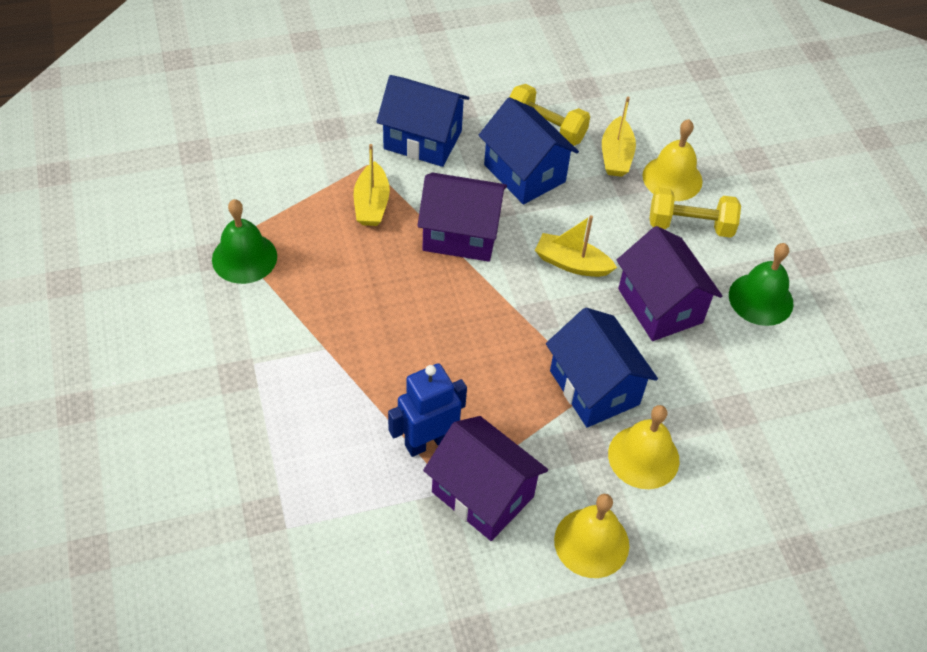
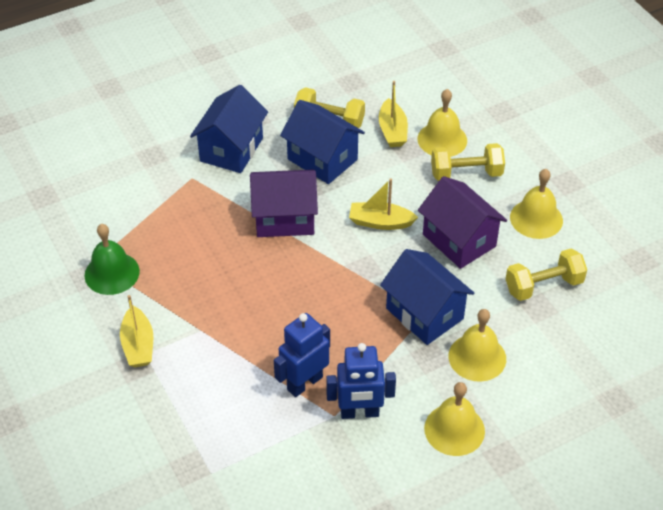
camera: 10 degrees left, 5 degrees down
(371, 204) = (204, 209): yellow boat -> yellow boat (138, 345)
(422, 140) = (231, 149): blue house -> blue house turned 75 degrees counterclockwise
(482, 494) = (359, 413): purple house -> blue robot
(748, 384) = (543, 285): none -> yellow dumbbell
(761, 299) = (536, 218): green bell -> yellow bell

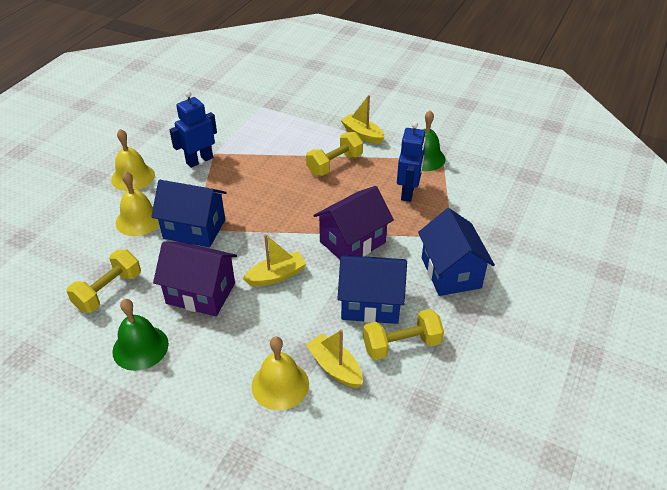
camera: 145 degrees right, 5 degrees down
(304, 383) = (245, 159): blue robot -> blue robot (408, 192)
(466, 173) = (232, 359): yellow dumbbell -> yellow dumbbell (334, 164)
(536, 218) = (140, 347): yellow bell -> green bell

